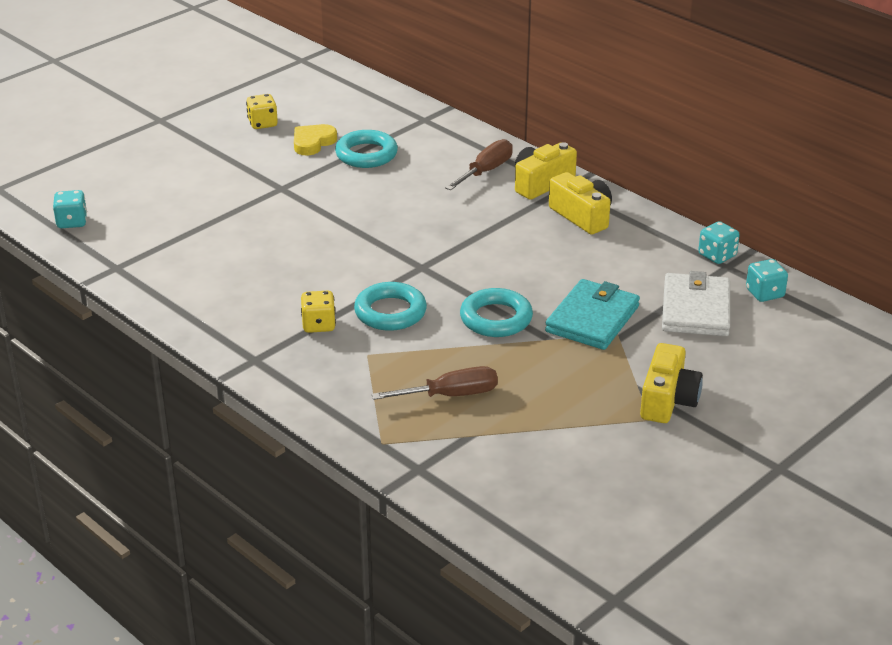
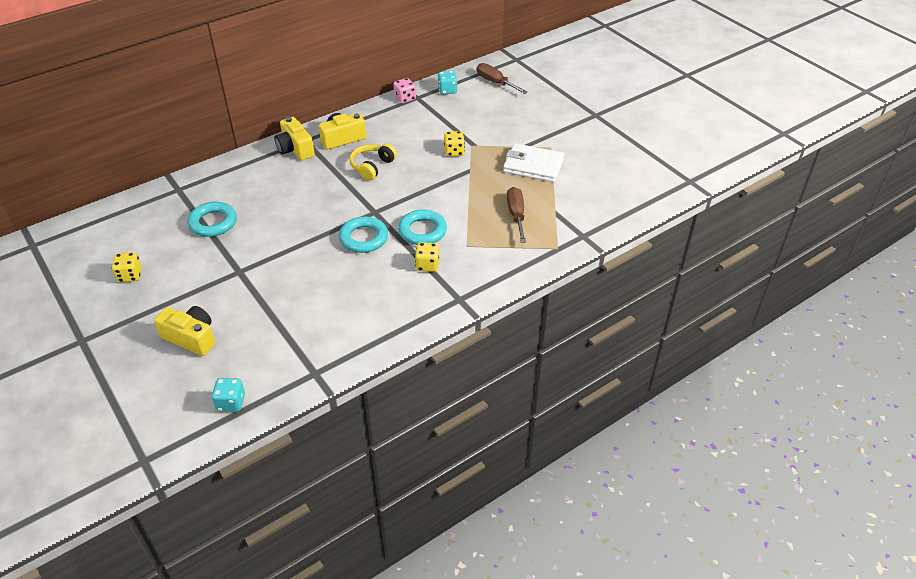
camera: 80 degrees left, 10 degrees up
(313, 142) = (179, 249): yellow heart -> none
(486, 171) = (267, 170): brown screwdriver -> brown screwdriver (495, 83)
(496, 318) = (443, 188): turquoise ring -> turquoise ring (364, 238)
(524, 251) = (372, 166): none -> yellow headphones
(592, 319) = (454, 152): turquoise wallet -> yellow dice
(668, 400) = (535, 138): yellow camera -> yellow camera (191, 338)
(695, 309) = (455, 115): white wallet -> white wallet (533, 166)
(717, 255) = (405, 98): turquoise dice -> pink dice

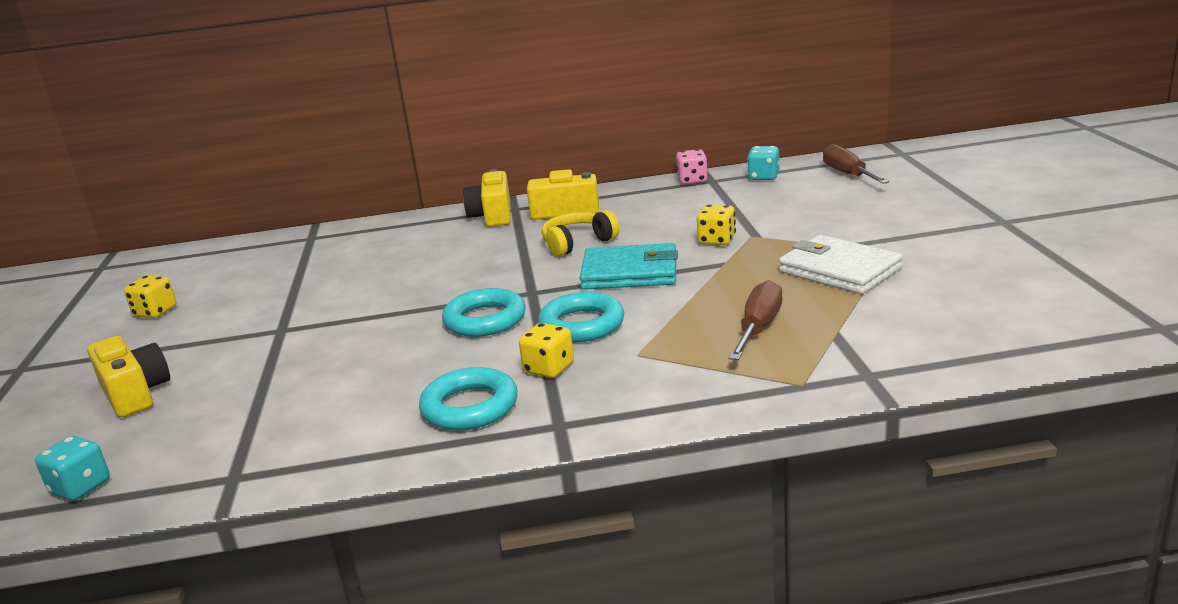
camera: 30 degrees right, 20 degrees down
(213, 223) = (311, 274): turquoise ring -> turquoise ring (470, 407)
(421, 186) = (629, 272): none -> turquoise wallet

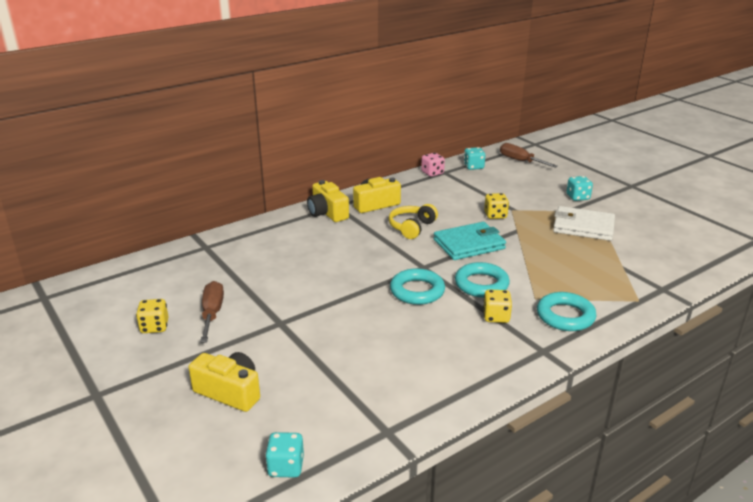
camera: 30 degrees left, 5 degrees up
(470, 407) = (479, 351): turquoise ring -> turquoise ring (565, 316)
(758, 328) = (581, 270): brown screwdriver -> brown screwdriver (212, 313)
(882, 229) = (578, 197): none -> turquoise dice

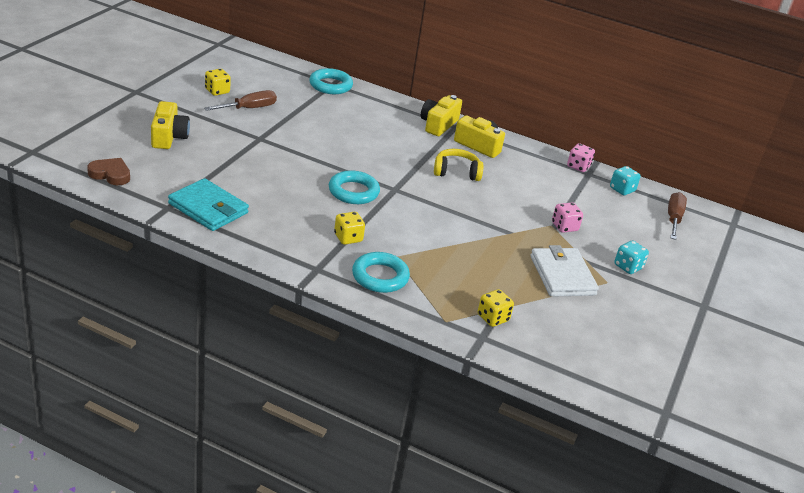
camera: 55 degrees right, 5 degrees up
(286, 467) = (110, 174): turquoise dice -> brown heart
(469, 244) = (456, 208): turquoise wallet -> turquoise wallet (208, 208)
(481, 284) = (393, 224): turquoise ring -> turquoise ring (330, 85)
(495, 215) = (529, 216): yellow dice -> yellow dice (493, 318)
(516, 205) = (564, 227): none -> pink dice

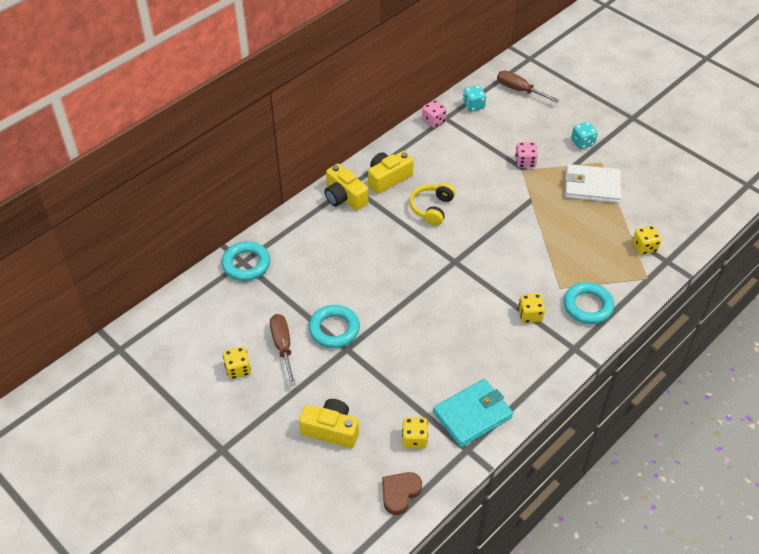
camera: 65 degrees left, 15 degrees up
(171, 178) = (414, 439): none -> yellow dice
(353, 192) = (456, 293): turquoise ring -> turquoise ring (334, 329)

